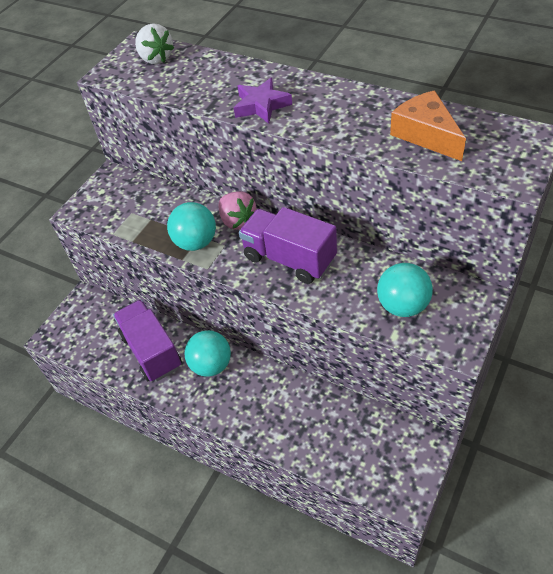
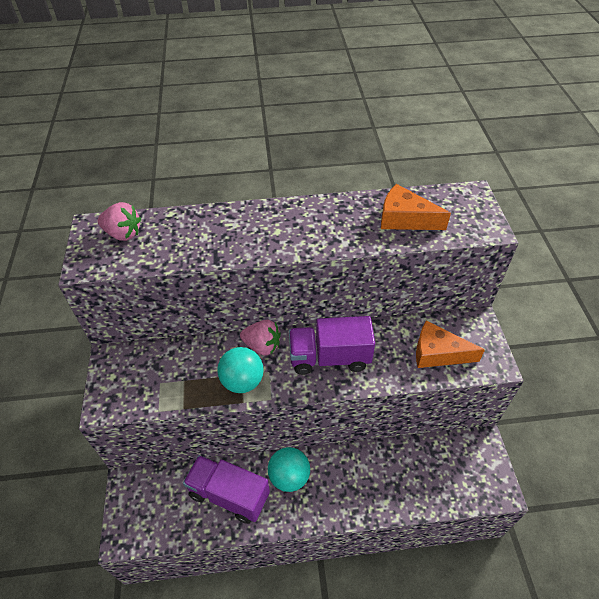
camera: 40 degrees left, 0 degrees up
(156, 58) = (123, 234): white strawberry -> pink strawberry
(261, 105) = (260, 242): purple star -> none
(403, 306) = (438, 353): turquoise ball -> orange cheese

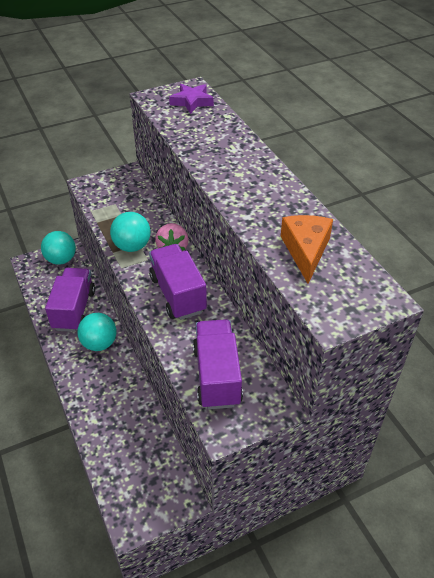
camera: 70 degrees right, 5 degrees down
(123, 234) = (192, 102): pink strawberry -> purple star
(138, 495) = (61, 260): none -> turquoise ball
(438, 353) = (217, 376): orange cheese -> purple truck

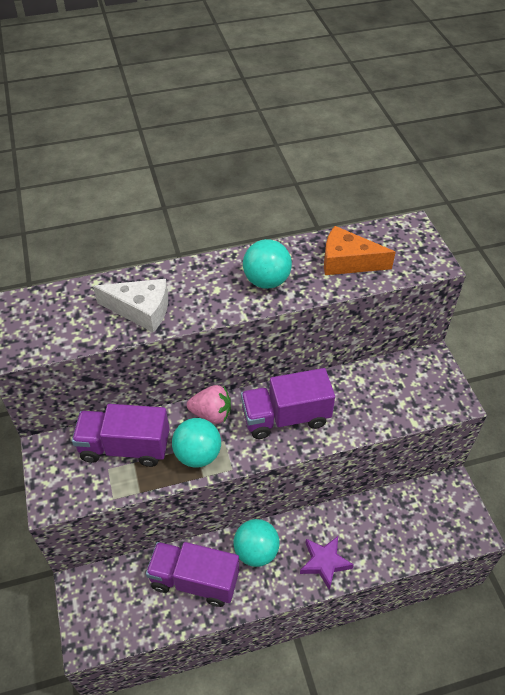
camera: 80 degrees left, 5 degrees up
(61, 260) = (94, 596): turquoise ball -> turquoise ball (266, 281)
(192, 102) = (48, 311): purple star -> purple star (324, 563)
(203, 140) = (141, 310): none -> white cheese
(217, 376) = (397, 398): purple truck -> purple truck (125, 447)

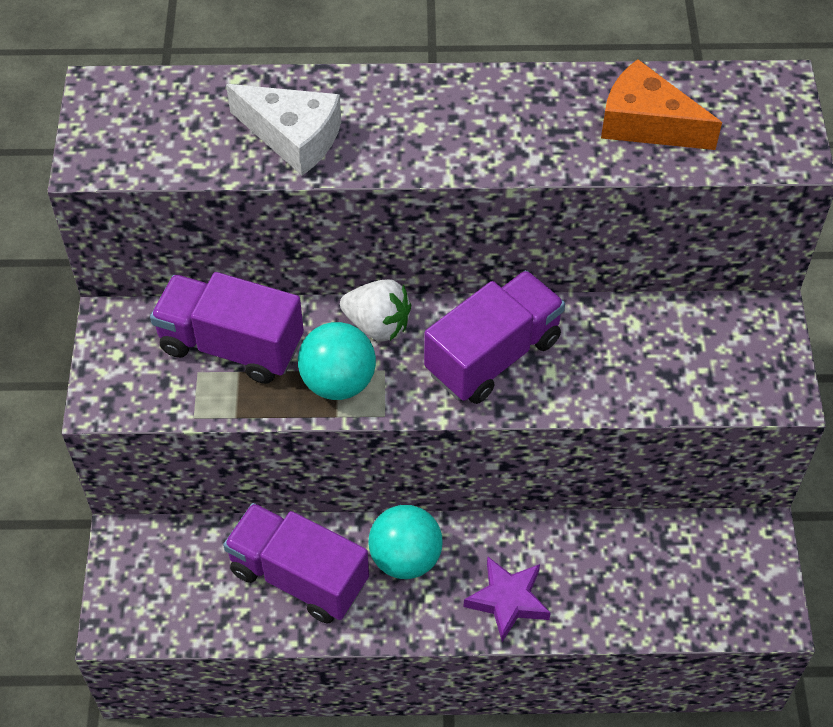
camera: 15 degrees right, 5 degrees up
(211, 414) = (377, 325): pink strawberry -> white strawberry
(266, 281) = (503, 129): turquoise ball -> none
(285, 417) = (493, 355): purple truck -> purple truck turned 135 degrees clockwise

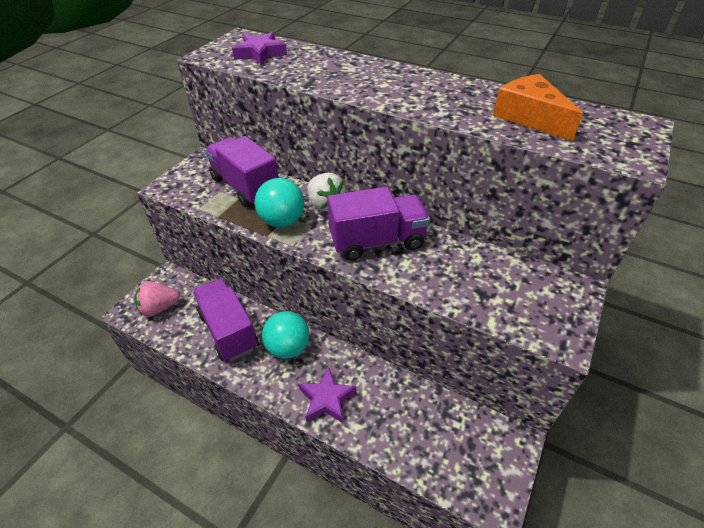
camera: 30 degrees right, 10 degrees down
(160, 596) = (159, 308): none -> pink strawberry
(176, 125) = (260, 53): none -> purple star
(293, 137) = (311, 71): white cheese -> none

